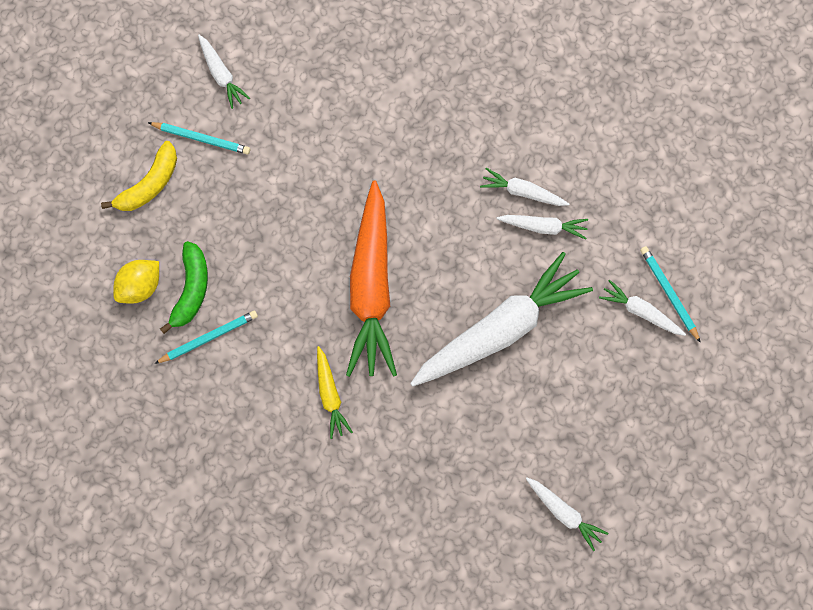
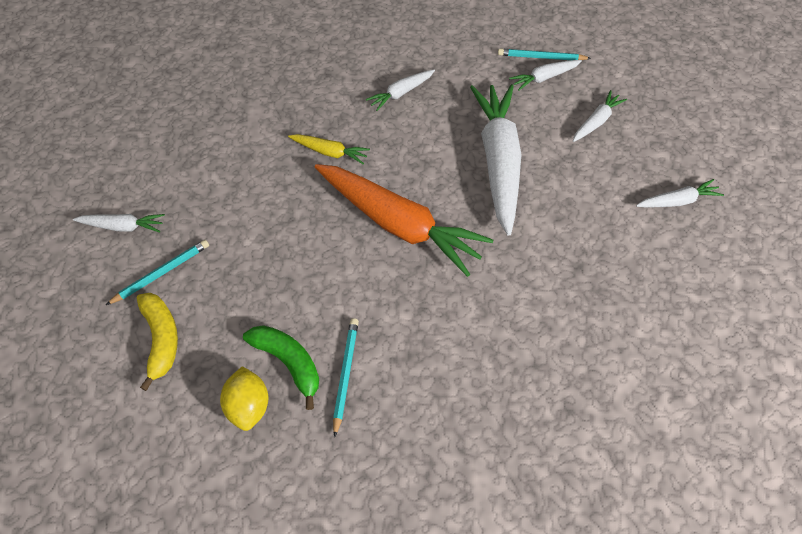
camera: 55 degrees left, 15 degrees down
(330, 395) = (471, 306): yellow carrot -> yellow carrot (330, 152)
(543, 227) = (437, 96): white carrot -> white carrot (596, 121)

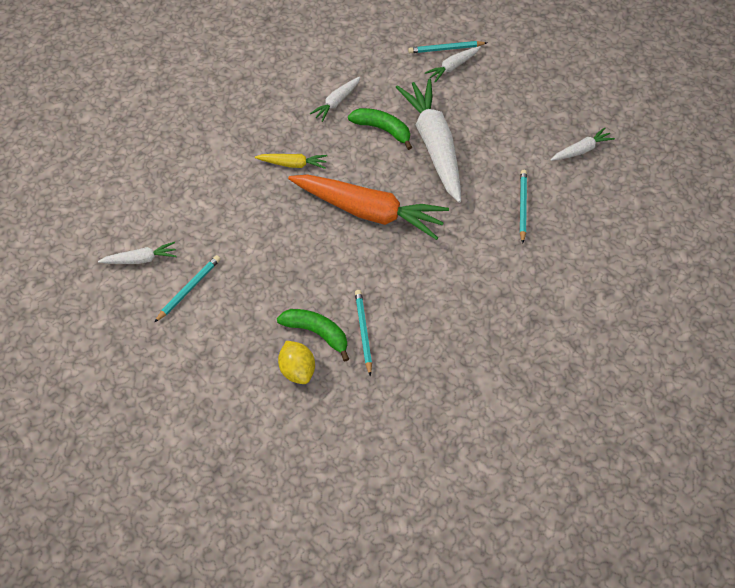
camera: 15 degrees left, 0 degrees up
(161, 339) = (209, 338): yellow banana -> none
(443, 133) = (382, 130): none -> green banana
(588, 256) = (522, 206): none -> turquoise pencil
(596, 121) = (504, 97): white carrot -> none

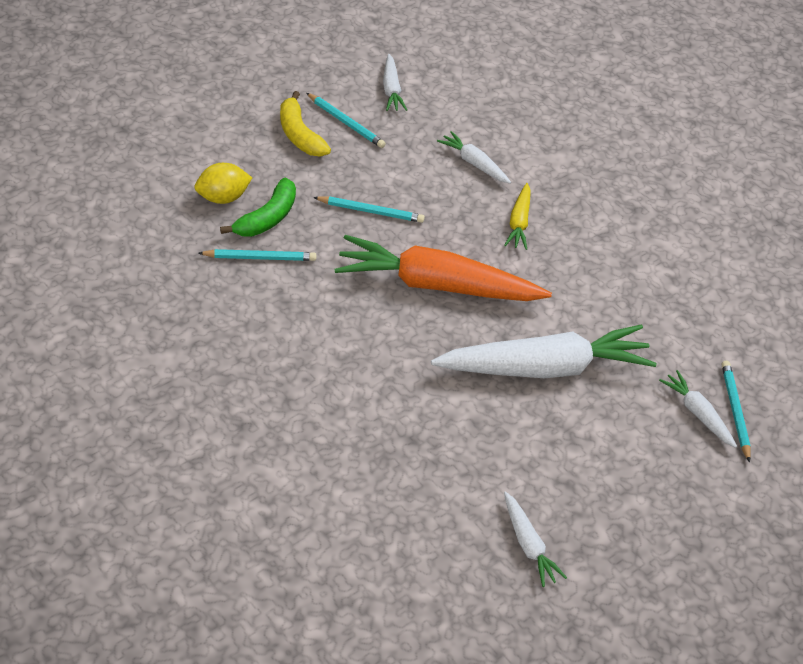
camera: 90 degrees right, 10 degrees down
(208, 322) = (299, 134): none -> yellow banana
(336, 102) = (625, 275): white carrot -> white carrot (474, 163)
(369, 211) = (436, 285): orange carrot -> orange carrot turned 75 degrees clockwise
(382, 130) = (574, 316): green banana -> none
(522, 206) = (428, 449): turquoise pencil -> turquoise pencil (370, 211)

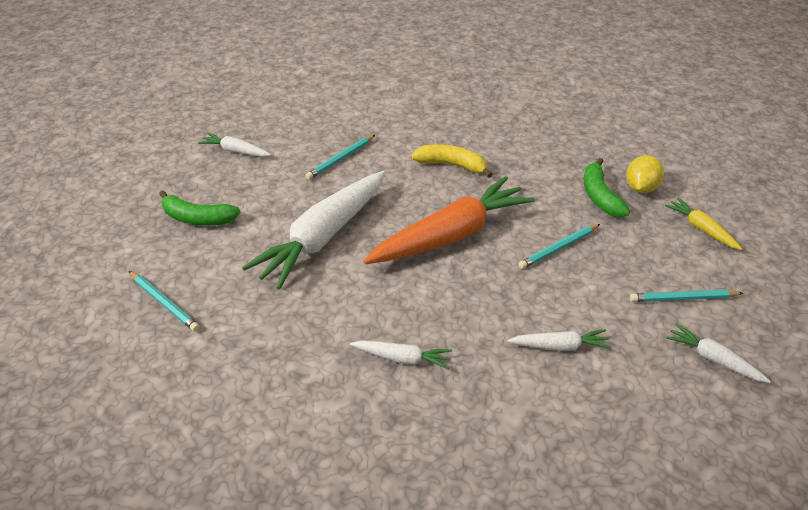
camera: 140 degrees right, 5 degrees down
(260, 258) = (563, 174): turquoise pencil -> turquoise pencil (340, 159)
(299, 134) = (687, 262): yellow banana -> yellow banana (452, 165)
(519, 222) = (462, 323): yellow carrot -> yellow carrot (701, 228)
(641, 481) = (197, 218): none -> green banana
(697, 413) = (191, 282): white carrot -> white carrot (402, 358)

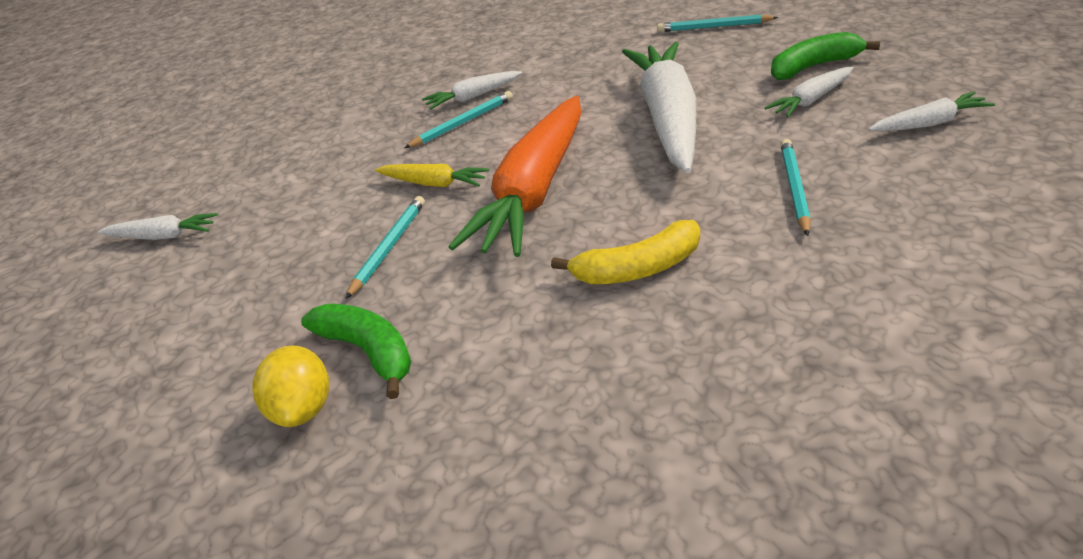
camera: 150 degrees right, 5 degrees down
(559, 346) = (334, 169): white carrot -> white carrot (811, 100)
(683, 298) = (203, 276): turquoise pencil -> turquoise pencil (462, 123)
(701, 228) = (182, 388): yellow carrot -> yellow carrot (434, 183)

